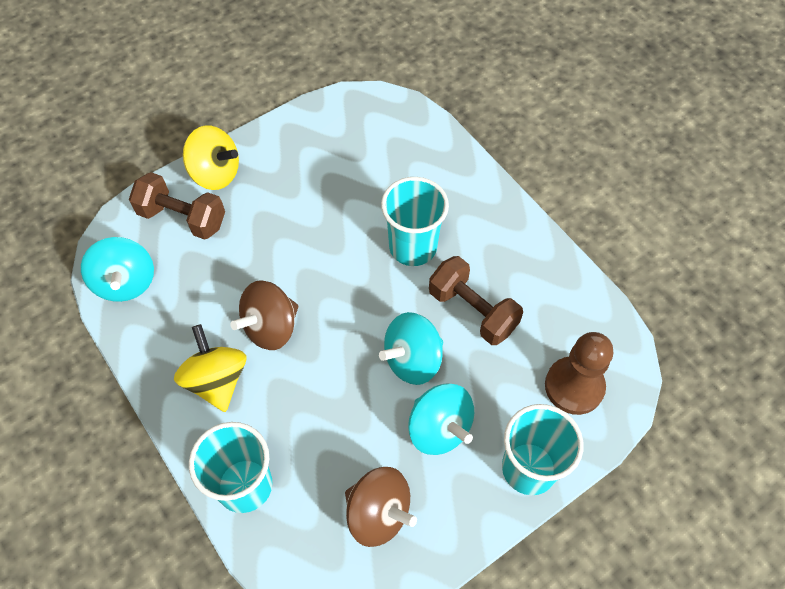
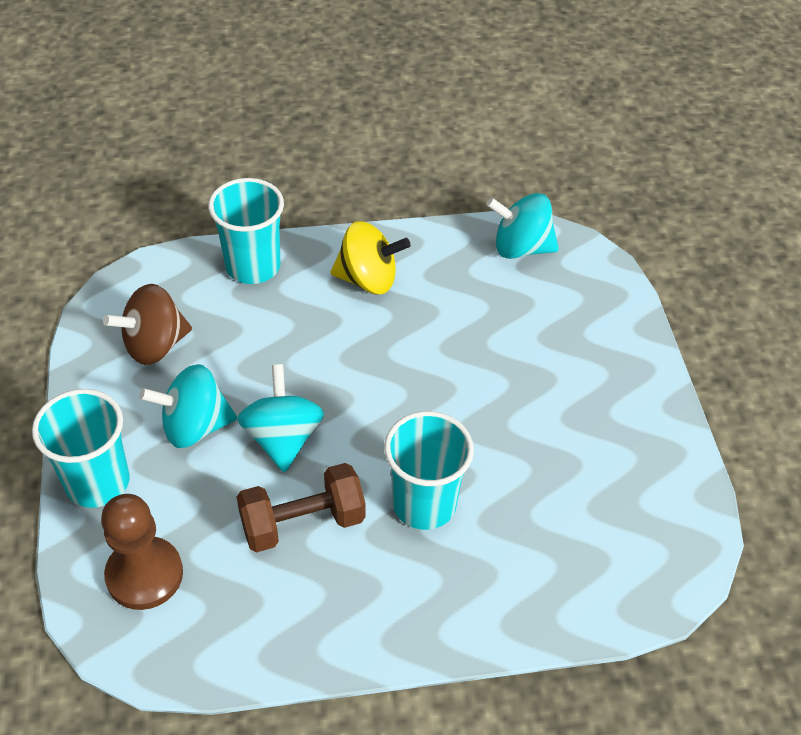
camera: 115 degrees right, 10 degrees down
(182, 218) = (581, 312): brown dumbbell -> none
(215, 173) = (632, 358): yellow spinning top -> none
(271, 327) = (399, 337): brown spinning top -> none

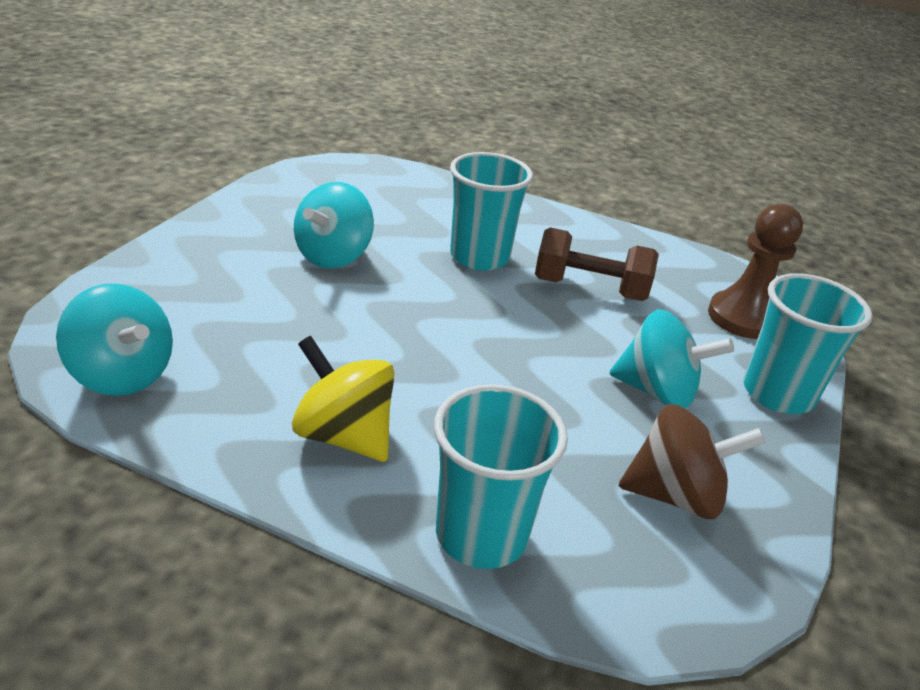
camera: 150 degrees left, 15 degrees down
(282, 438) = (570, 343): turquoise spinning top -> turquoise spinning top (333, 256)

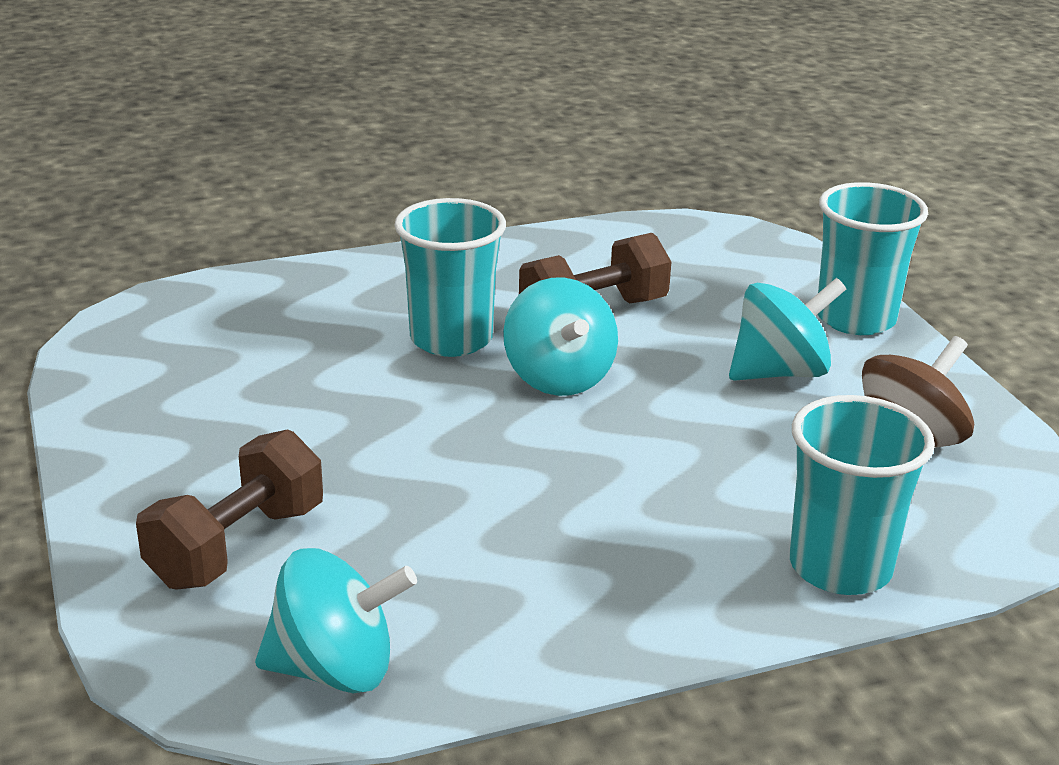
camera: 40 degrees left, 5 degrees down
(195, 289) = (237, 546): none -> brown dumbbell
(333, 256) = (312, 423): turquoise spinning top -> turquoise spinning top (558, 378)
(344, 435) = (623, 572): yellow spinning top -> none
(743, 318) = (743, 267): brown pawn -> none

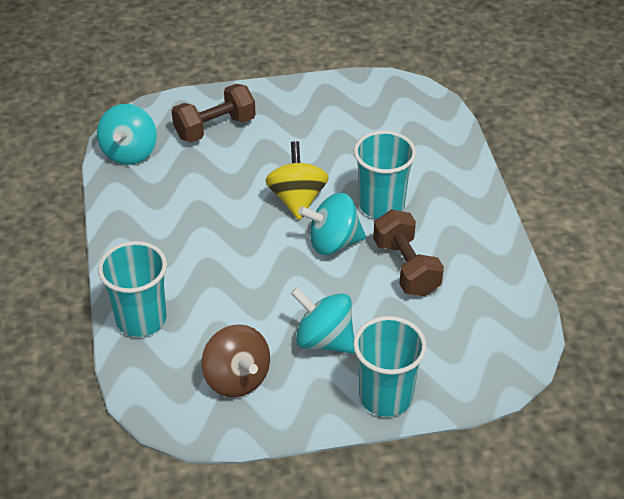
camera: 100 degrees right, 15 degrees up
(237, 546) = (215, 128): brown dumbbell -> brown dumbbell turned 75 degrees counterclockwise
(455, 422) = (297, 199): none -> yellow spinning top
(780, 372) = (324, 340): turquoise spinning top -> turquoise spinning top turned 135 degrees clockwise

